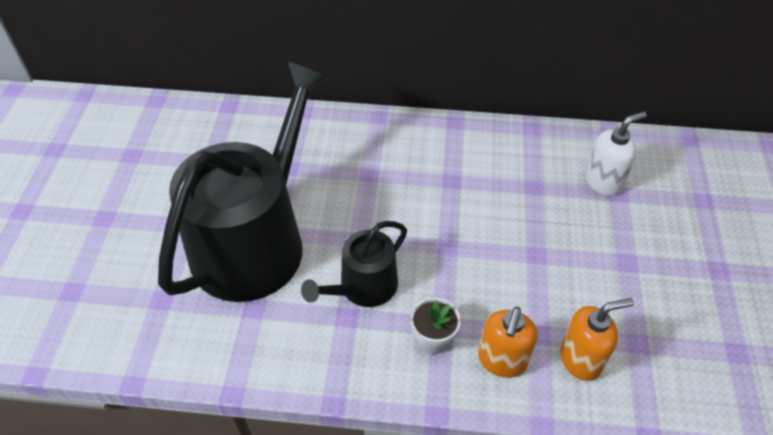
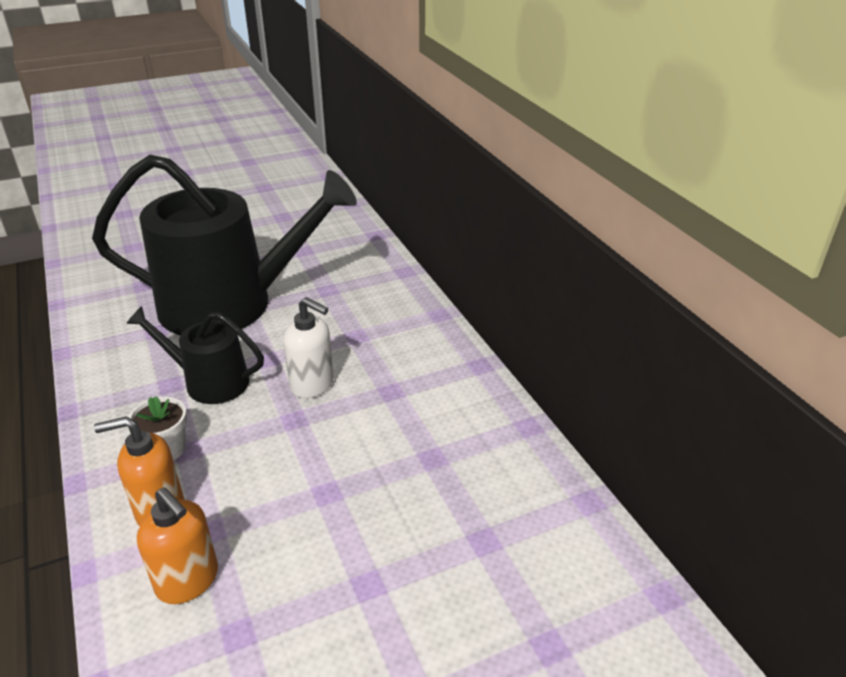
camera: 60 degrees right, 15 degrees down
(603, 182) = (492, 519): white soap dispenser -> white soap dispenser (312, 385)

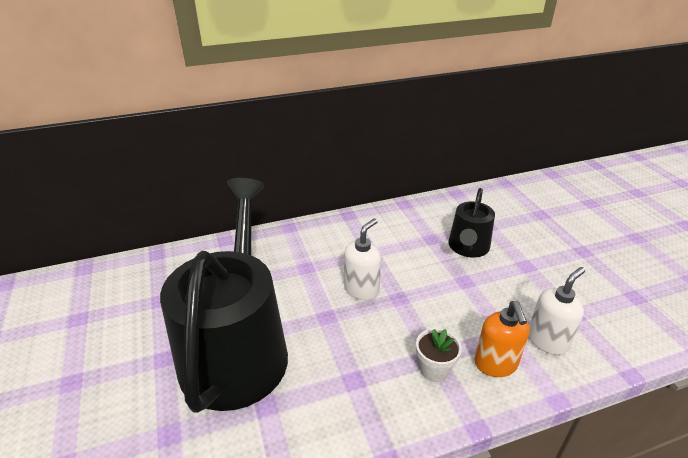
camera: 85 degrees left, 0 degrees up
(188, 581) = (547, 341): orange soap dispenser -> white soap dispenser
(209, 381) = (352, 351): black watering can -> black watering can (468, 247)

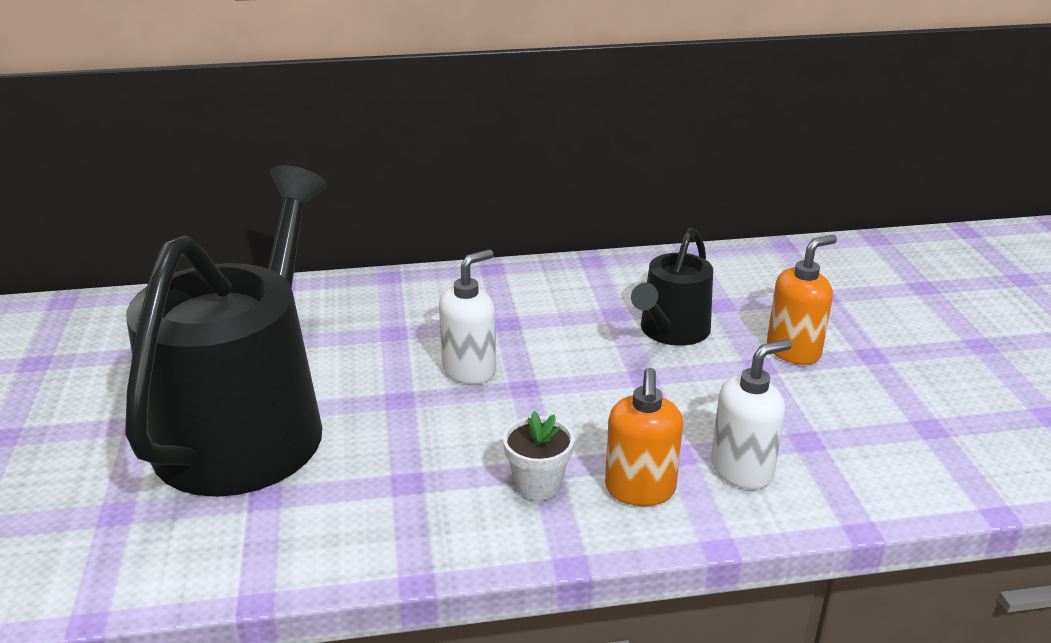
camera: 10 degrees right, 5 degrees down
(541, 253) = (793, 351): none -> orange soap dispenser

